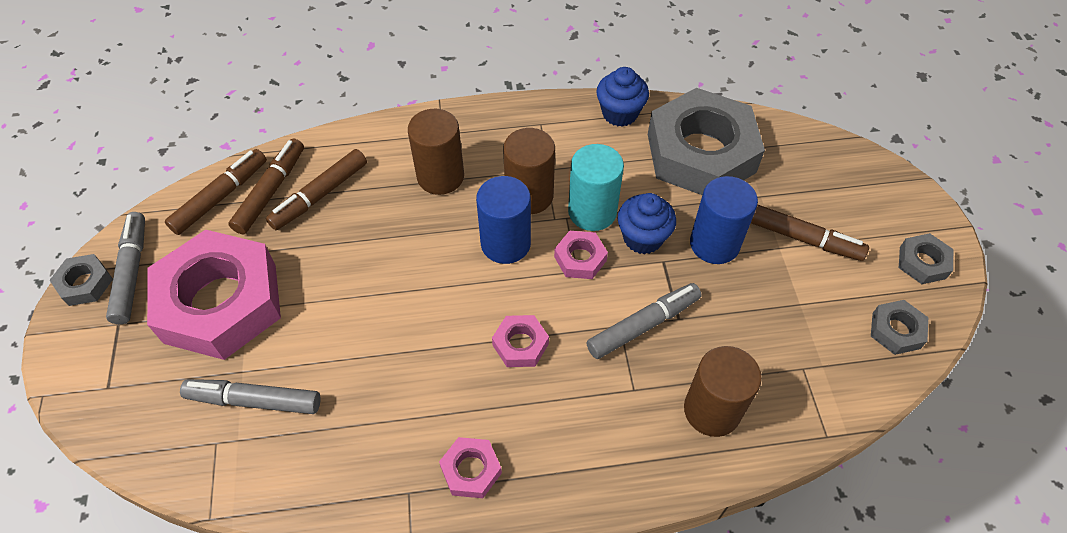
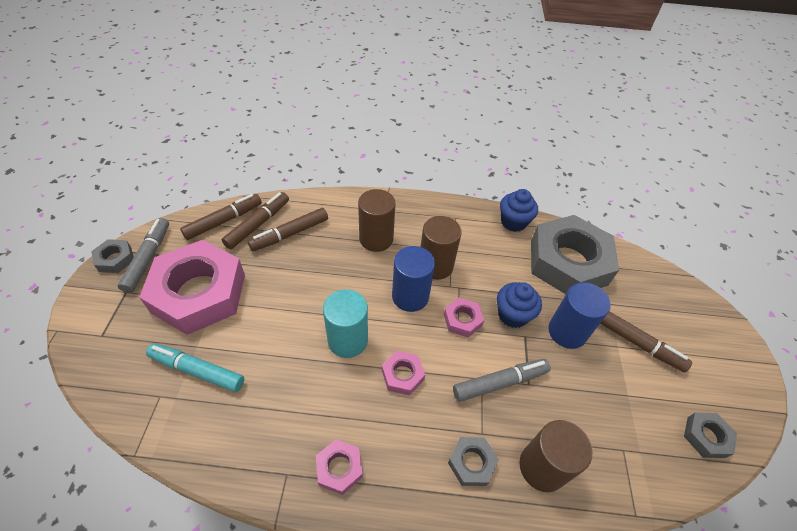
camera: 10 degrees right, 5 degrees down
(254, 401) = (197, 371): grey marker -> turquoise marker
(592, 212) = (479, 287): turquoise cylinder -> turquoise cylinder (348, 340)
(922, 262) = (734, 385): grey nut -> grey nut (471, 463)

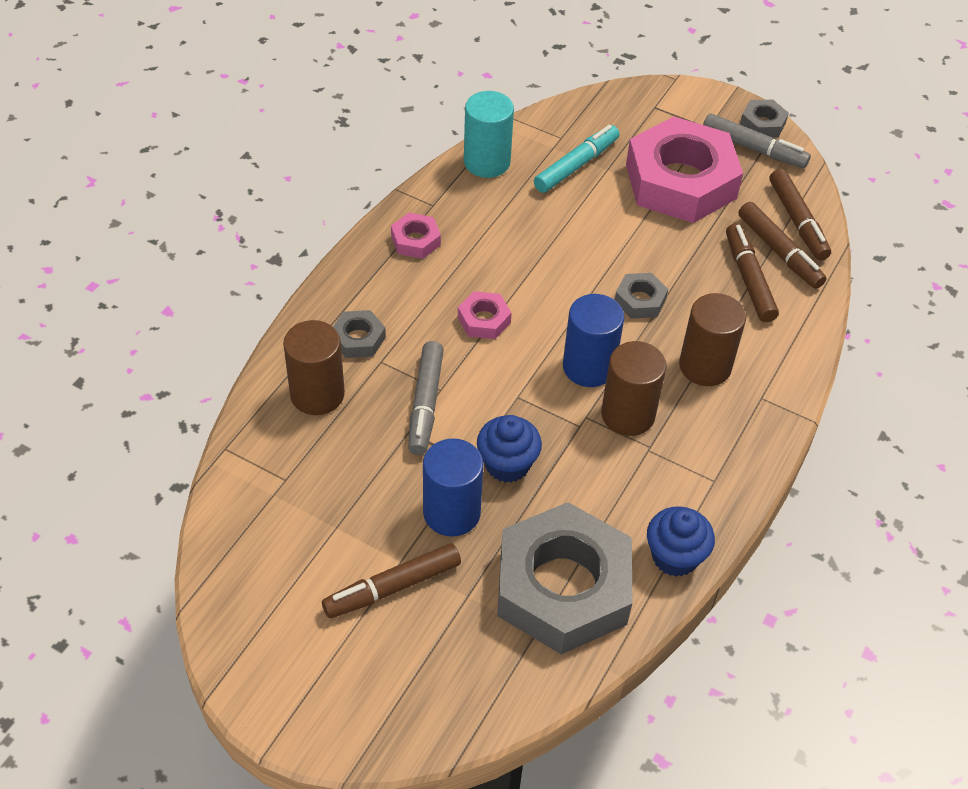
camera: 115 degrees right, 0 degrees up
(348, 340) = (553, 288): turquoise cylinder -> turquoise cylinder (487, 162)
(462, 320) = (527, 406): pink nut -> none
(706, 437) = (243, 575): grey nut -> grey nut (640, 300)

